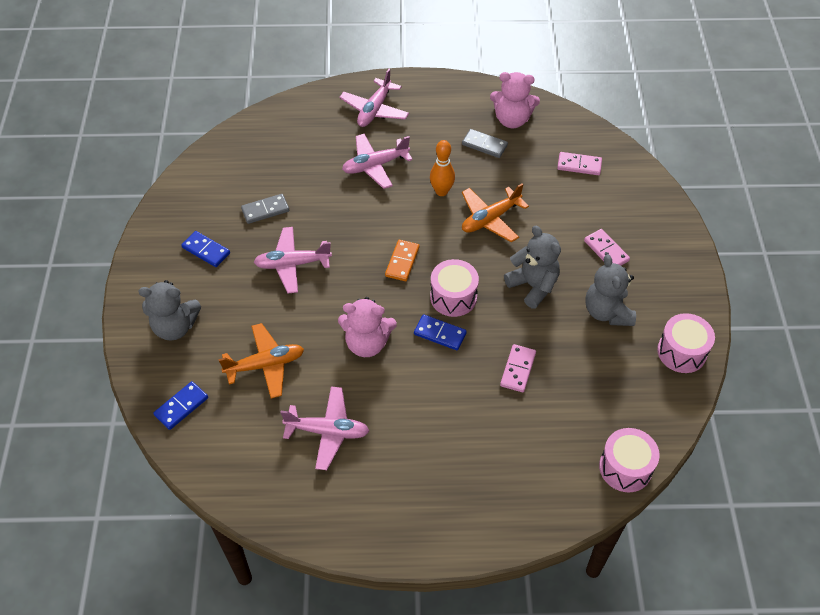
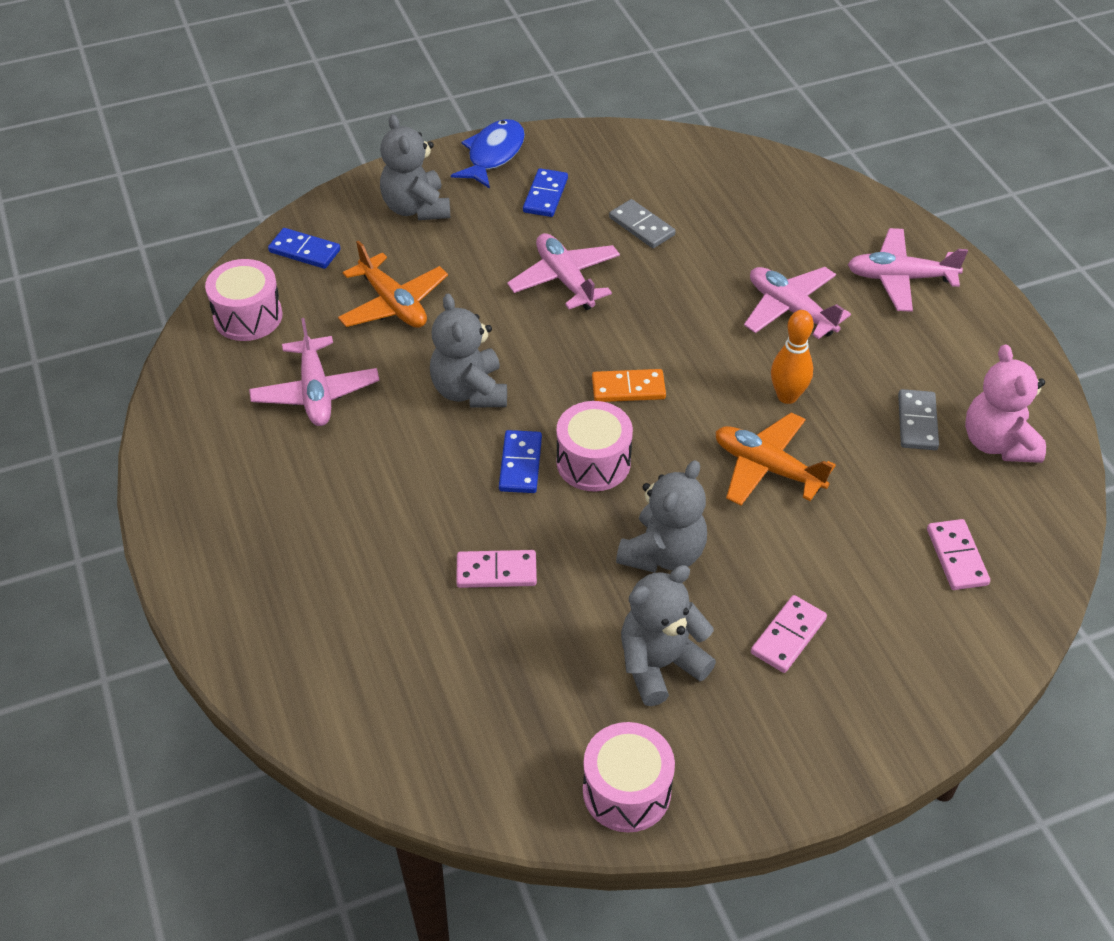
camera: 70 degrees right, 5 degrees down
(146, 267) = (493, 155): none -> blue fish
(367, 343) = (469, 391): pink teddy bear -> grey teddy bear
(625, 468) = (370, 751): pink drum -> pink drum (248, 316)

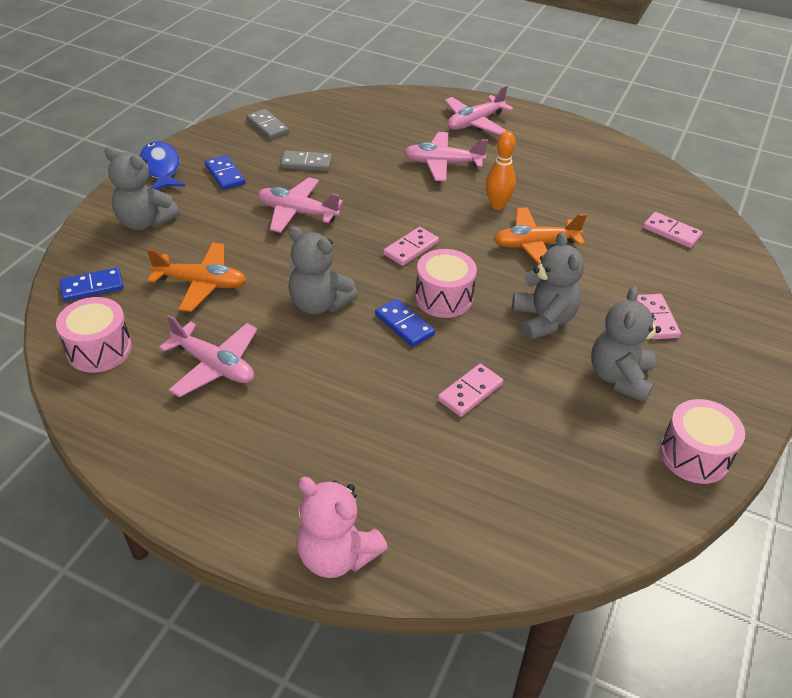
camera: 45 degrees left, 5 degrees down
(628, 388) = (411, 248): orange domino -> pink domino
(917, 422) = (572, 182): grey domino -> grey domino (268, 126)
(997, 443) = (617, 172): pink teddy bear -> pink teddy bear (337, 555)

